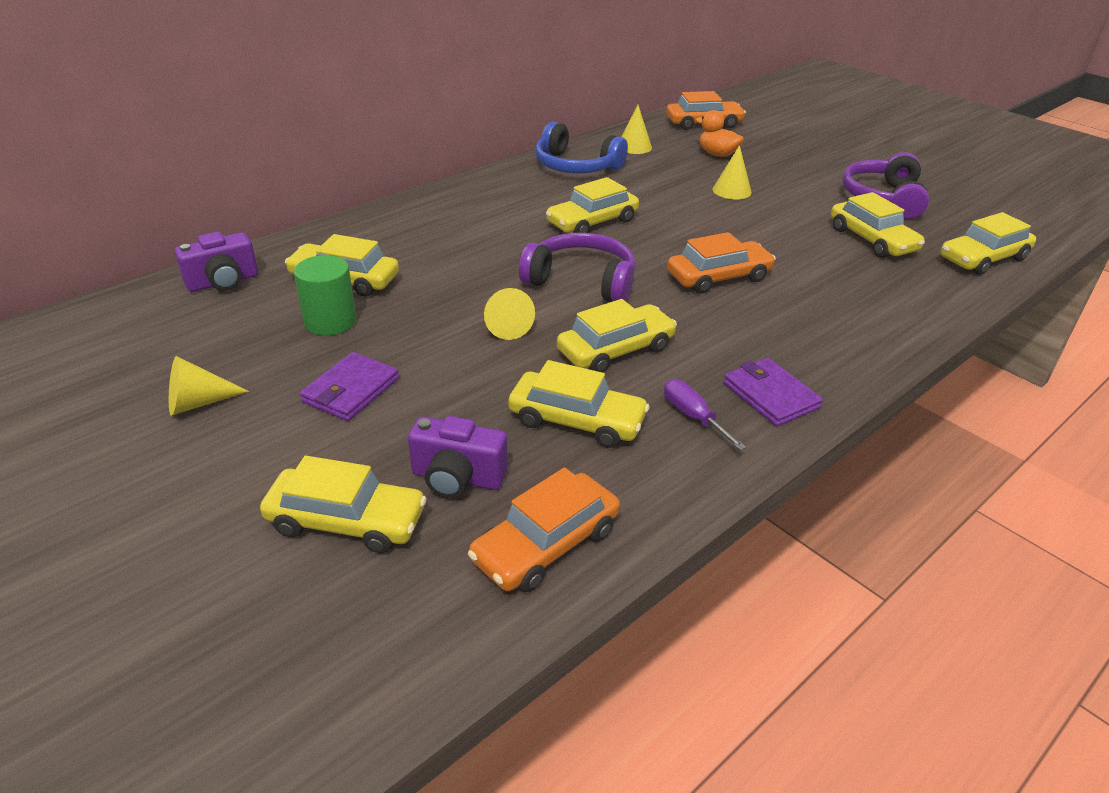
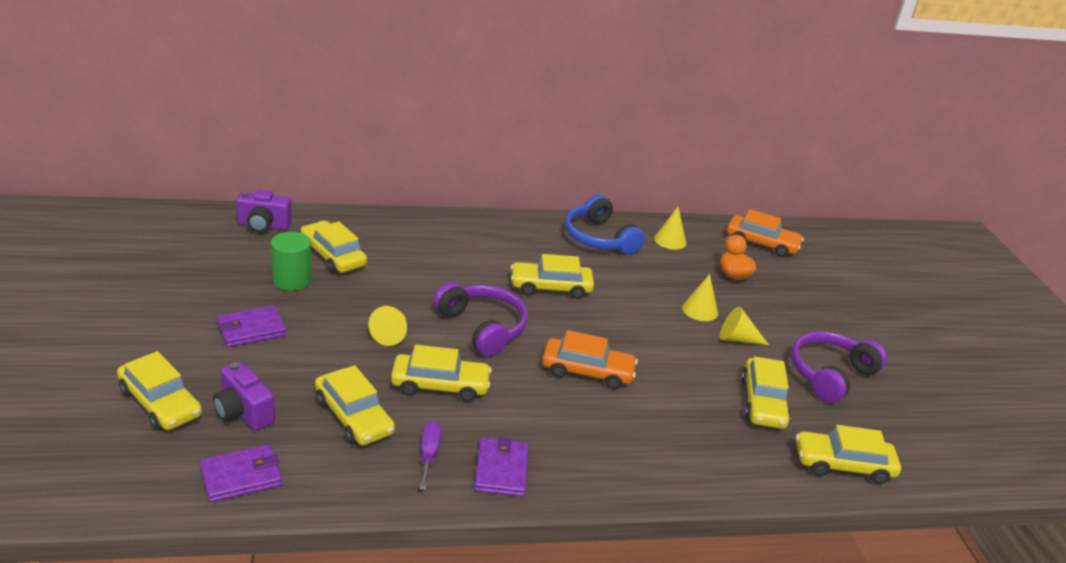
camera: 30 degrees right, 5 degrees down
(198, 403) = (167, 296): yellow cone -> yellow cone (737, 339)
(546, 544) = (241, 476): orange car -> purple wallet

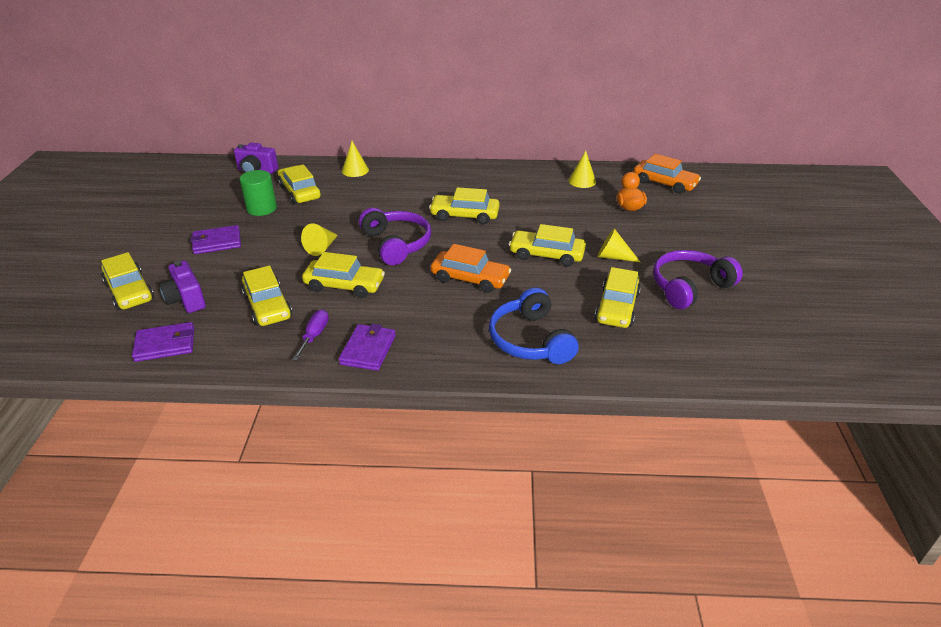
camera: 15 degrees right, 5 degrees up
(599, 238) = (521, 179): blue headphones -> blue headphones (530, 340)
(700, 310) = (588, 234): yellow cone -> yellow cone (355, 170)
(843, 465) = (674, 360): yellow car -> yellow car (546, 255)

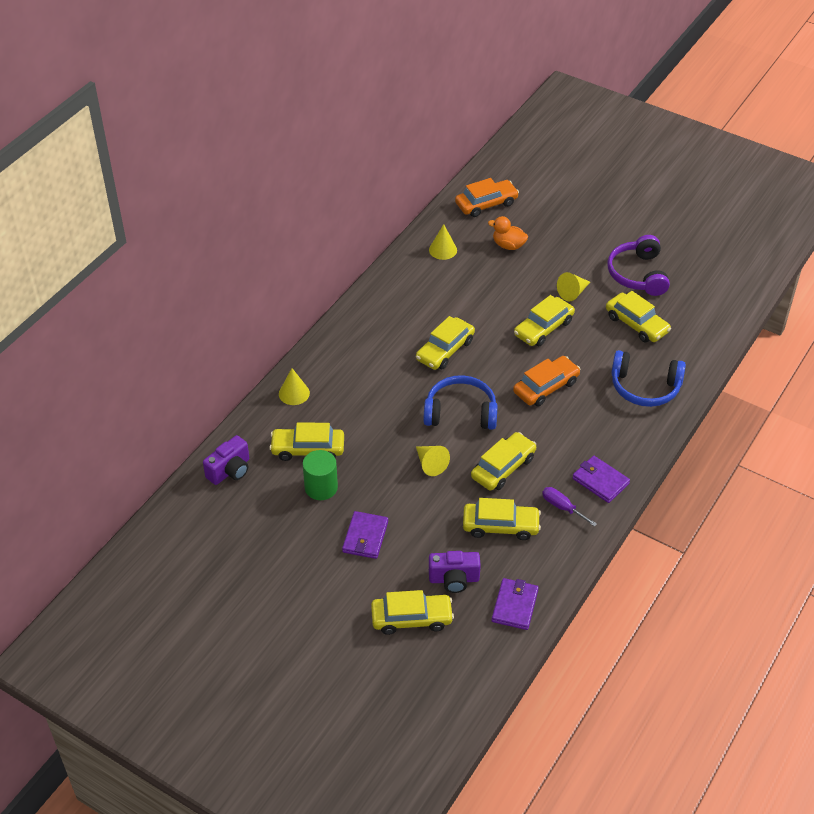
camera: 60 degrees left, 10 degrees up
(396, 244) = (460, 412): purple headphones -> blue headphones

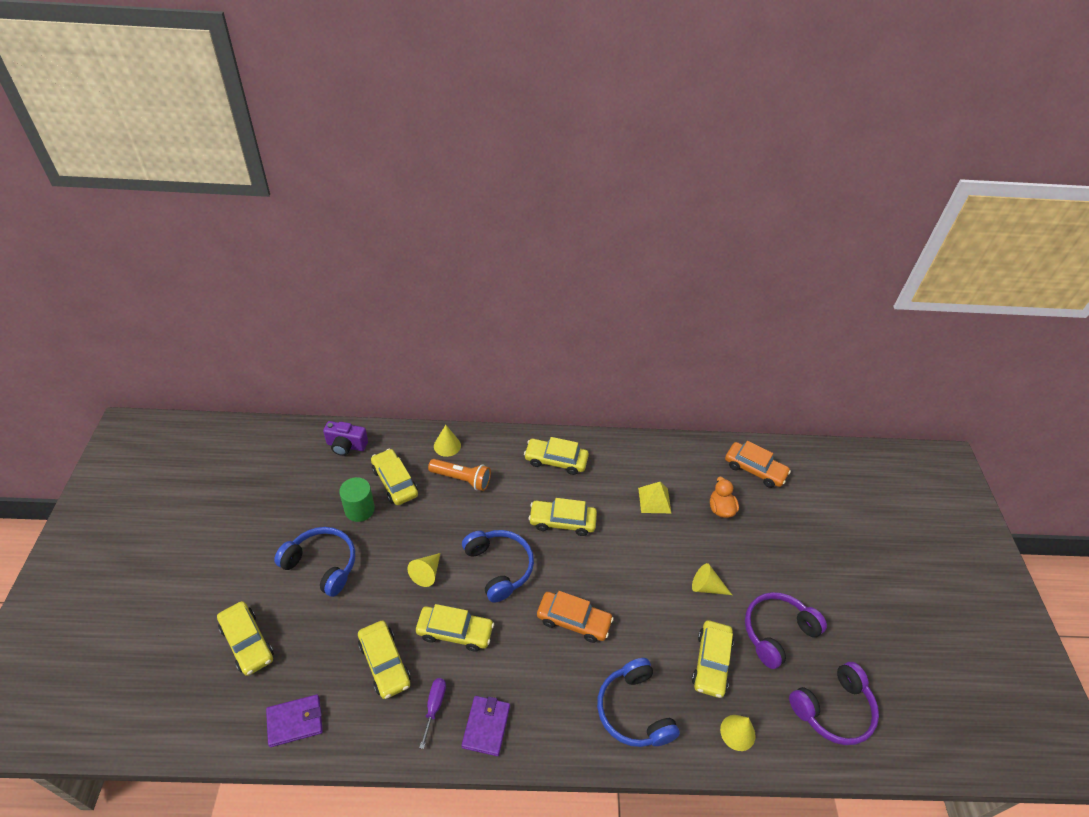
camera: 55 degrees right, 0 degrees up
(344, 398) = (462, 479): none -> orange flashlight
(365, 537) = (322, 565): purple wallet -> blue headphones
(443, 250) = (674, 465): yellow cone -> yellow cone (737, 732)
(454, 579) = (305, 654): purple camera -> none
(468, 281) = (654, 500): none -> yellow pyramid
(543, 328) = (644, 584): yellow car -> yellow car (556, 460)
(714, 279) = (833, 709): none -> purple headphones

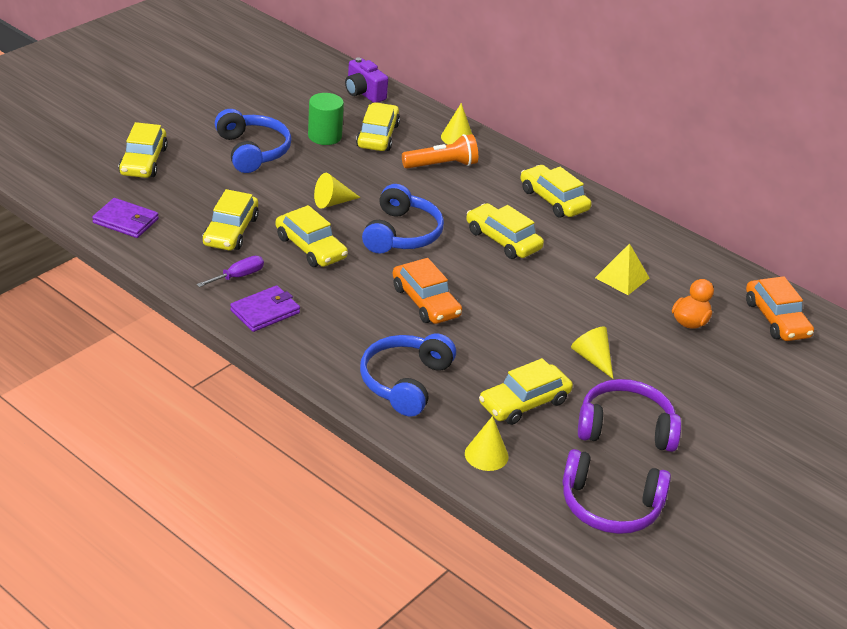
camera: 40 degrees right, 10 degrees down
(462, 479) = (442, 165): orange flashlight -> orange flashlight turned 75 degrees counterclockwise

